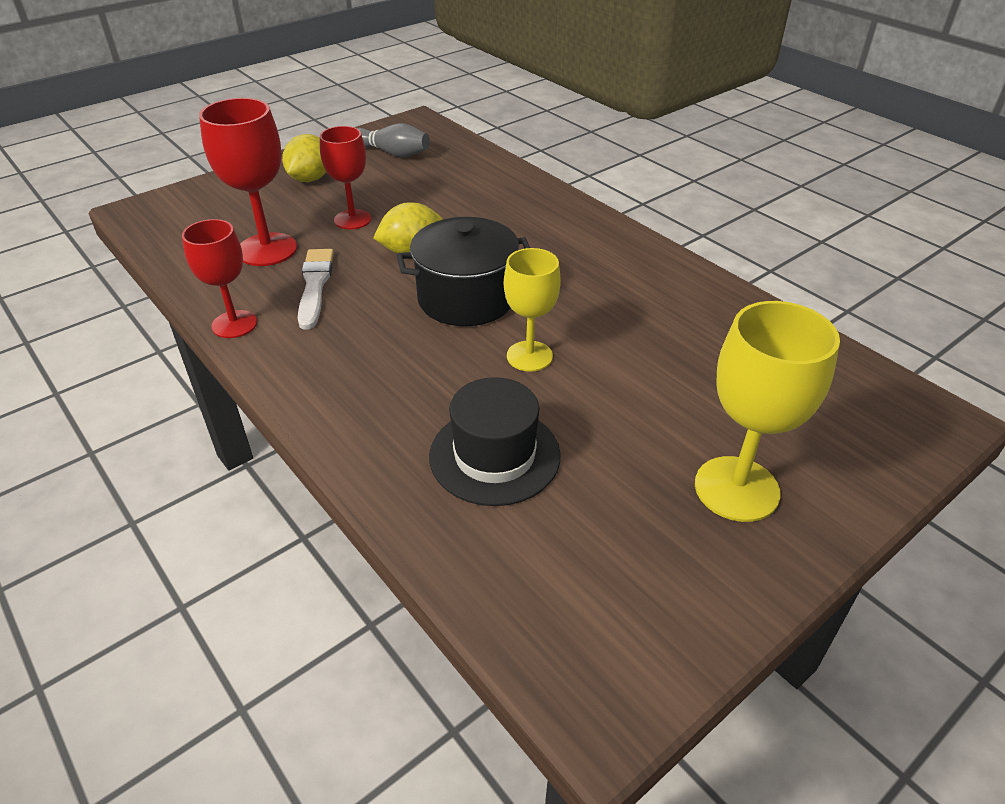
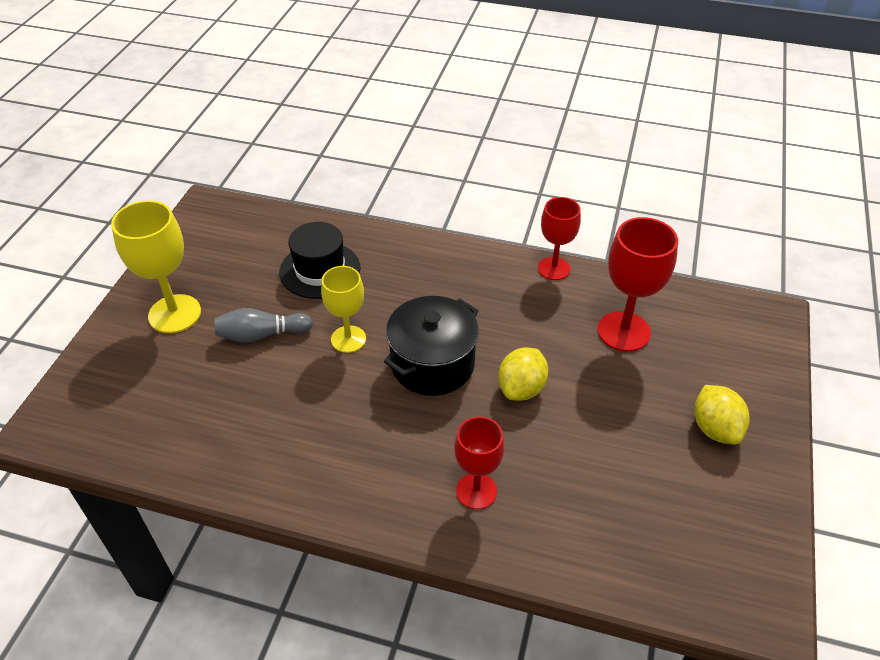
camera: 145 degrees right, 5 degrees up
(315, 286) = (547, 320): white brush -> none
(352, 219) = (608, 397): red goblet -> red goblet (476, 491)
(392, 153) = (704, 521): grey bowling pin -> grey bowling pin (261, 335)

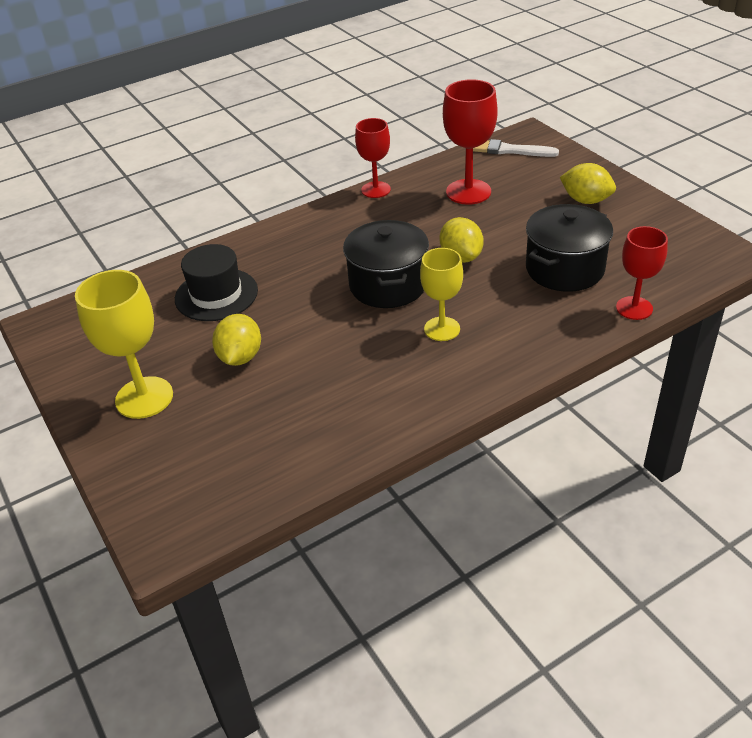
camera: 45 degrees left, 5 degrees down
(261, 335) = (240, 357): grey bowling pin -> yellow lemon
(348, 339) = (309, 313): yellow goblet -> yellow goblet (442, 329)
(476, 491) = (522, 320): red goblet -> red goblet (634, 308)
(585, 478) = (564, 269): none -> black pot
(726, 319) = (510, 150): none -> white brush

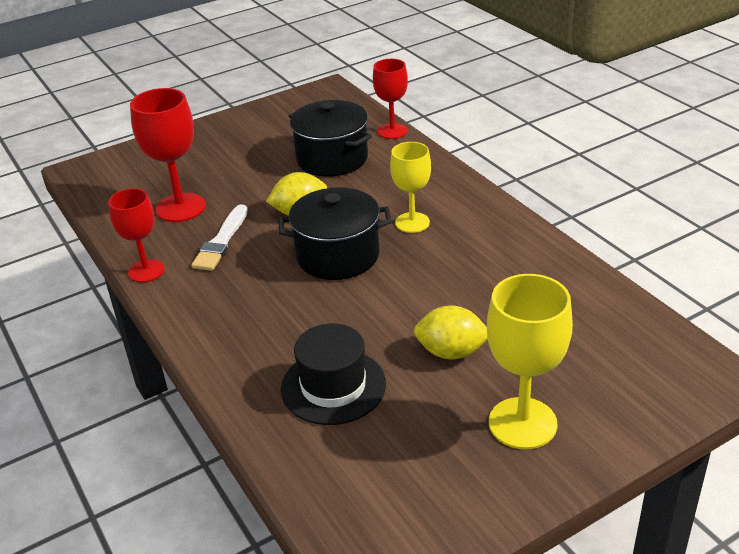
camera: 90 degrees left, 5 degrees down
(510, 150) = (108, 182): white brush -> white brush (221, 241)
(586, 200) = (225, 144): yellow lemon -> none

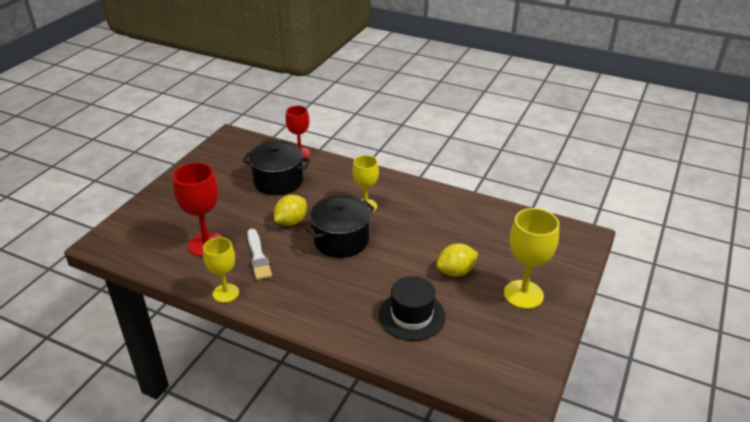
camera: 35 degrees left, 0 degrees up
(146, 271) = (226, 293): red goblet -> yellow goblet

